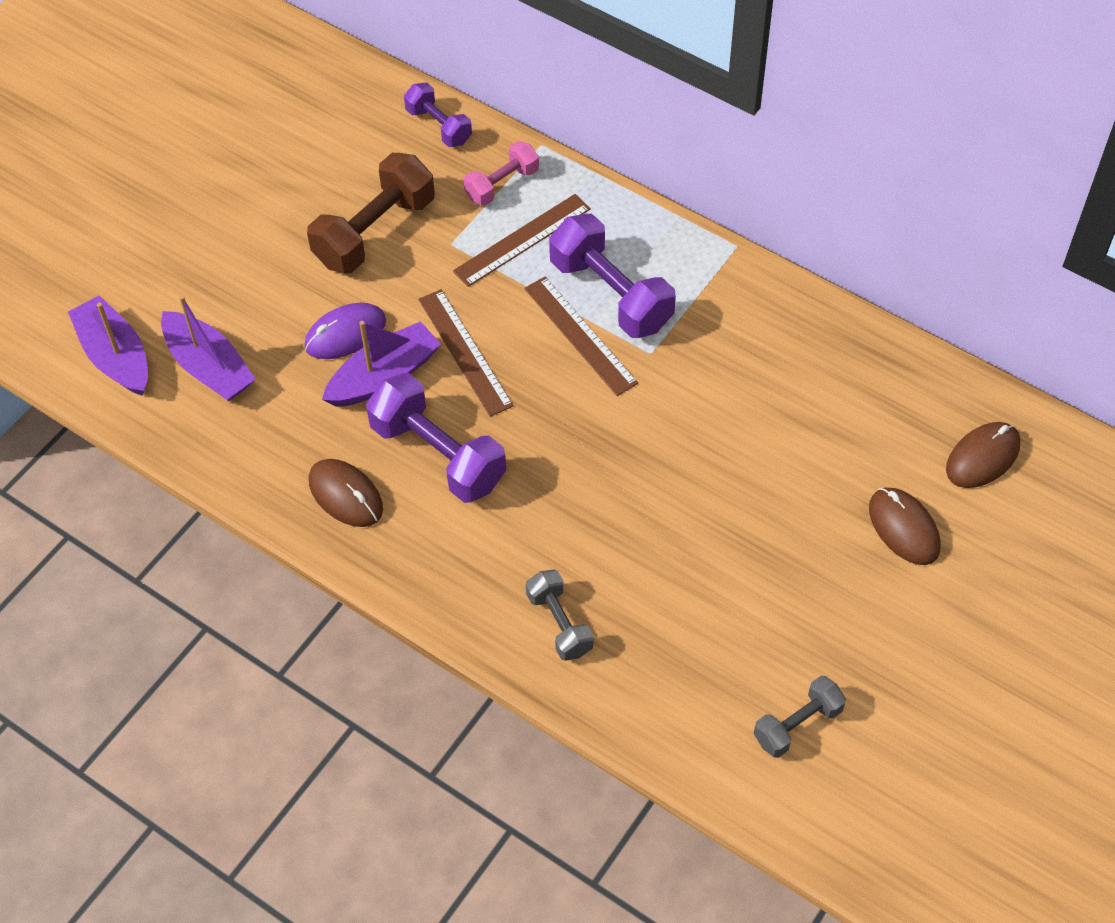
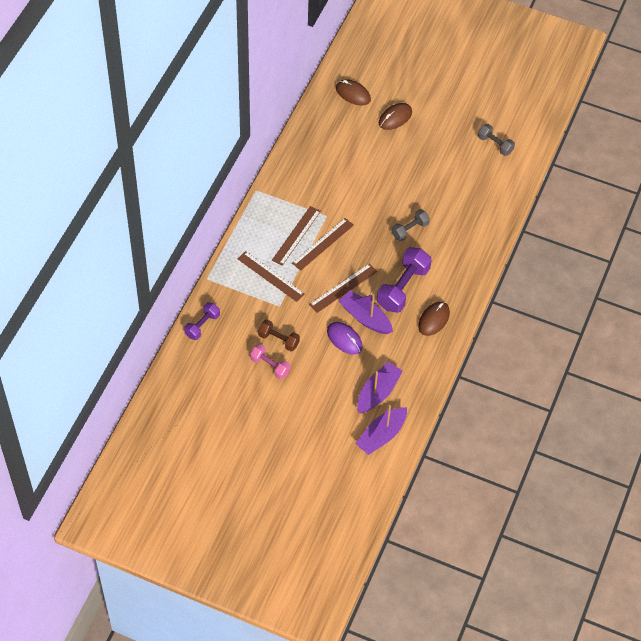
camera: 105 degrees left, 0 degrees up
(375, 232) = (278, 340): brown dumbbell -> brown dumbbell, size x0.58
(502, 184) = (237, 291): pink dumbbell -> pink dumbbell (270, 366)
(559, 623) = (474, 229): grey dumbbell -> grey dumbbell (410, 230)
(611, 294) = (296, 235): purple dumbbell -> brown ruler

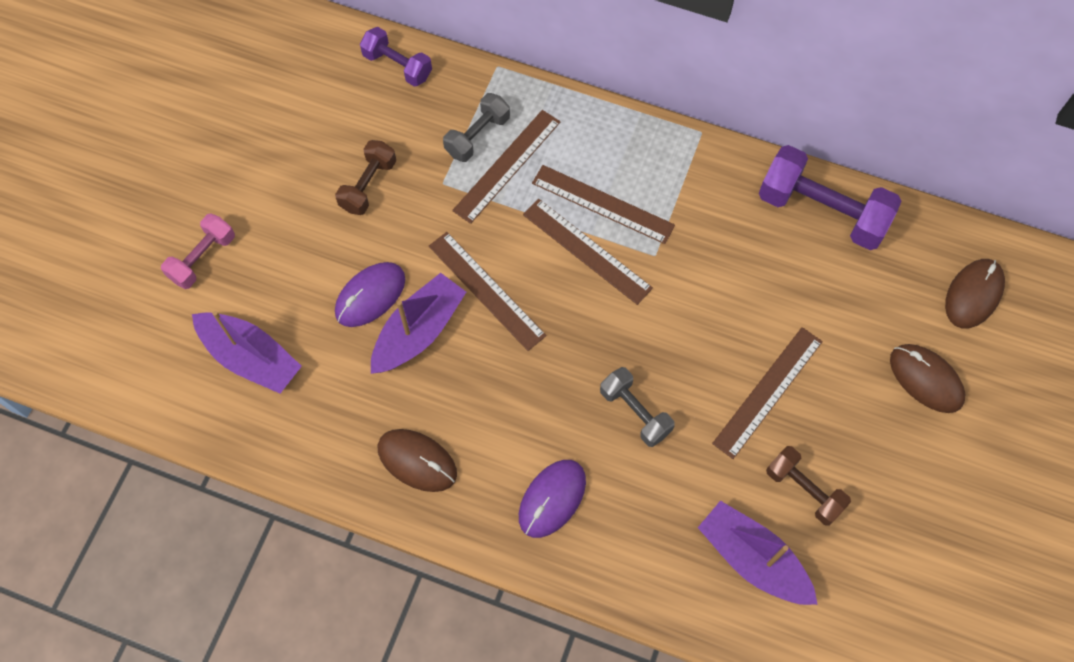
camera: 90 degrees right, 10 degrees up
(270, 366) = (313, 174): pink dumbbell -> pink dumbbell (202, 258)
(381, 435) = (157, 366): purple boat -> purple boat (753, 559)
(400, 177) = (767, 391): none -> brown ruler
(403, 288) = (491, 400): purple dumbbell -> purple dumbbell (822, 211)
(448, 169) = (804, 490): none -> brown dumbbell
(452, 265) = (552, 499): none -> purple mouse
(495, 145) = (889, 595): grey dumbbell -> grey dumbbell (477, 136)

